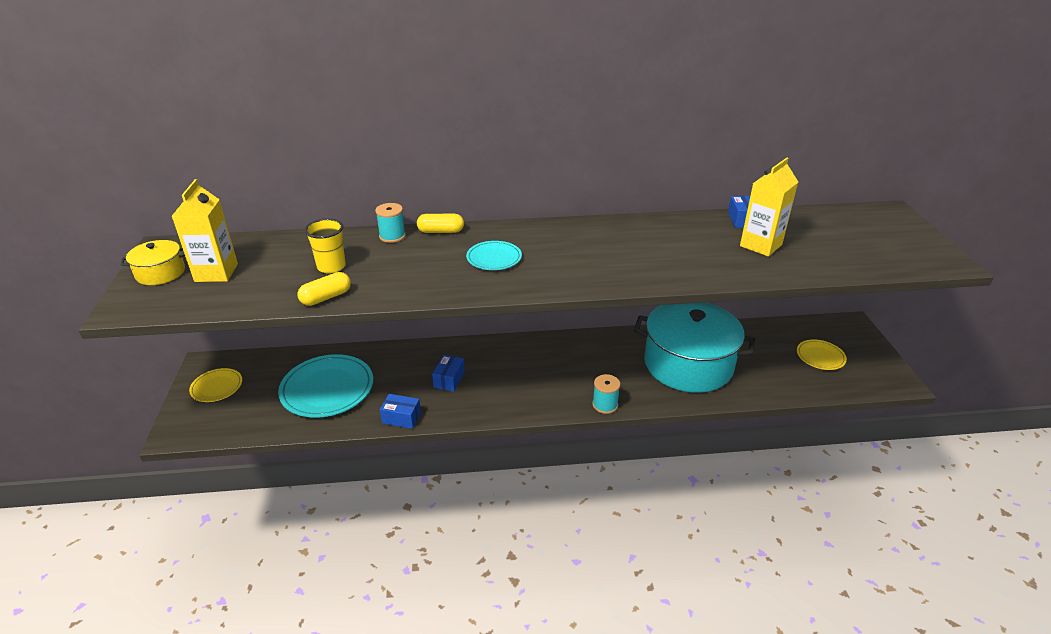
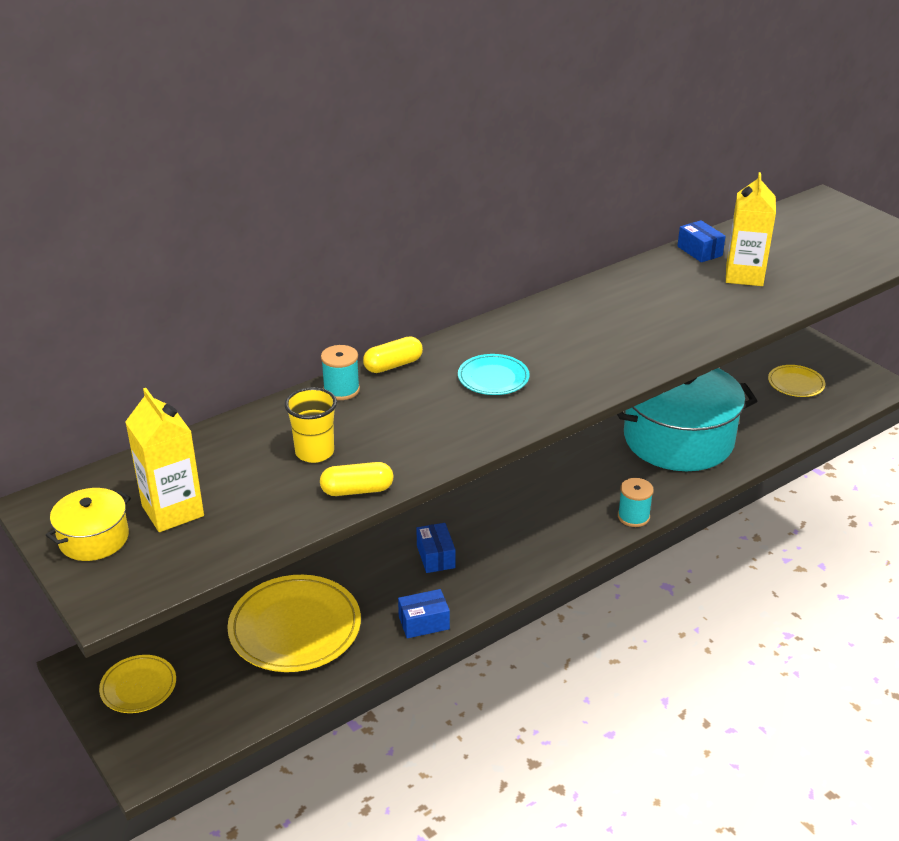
camera: 30 degrees left, 0 degrees up
(326, 297) = (357, 490): yellow capsule -> yellow capsule turned 60 degrees clockwise
(327, 389) = (295, 628): turquoise plate -> yellow plate

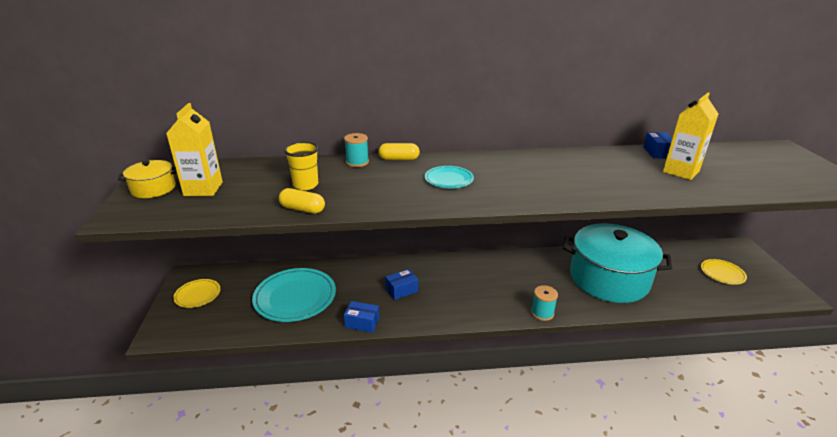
camera: 30 degrees right, 5 degrees down
(295, 628) = (295, 297): yellow plate -> turquoise plate
(435, 557) = (402, 290): blue box -> blue box turned 45 degrees clockwise

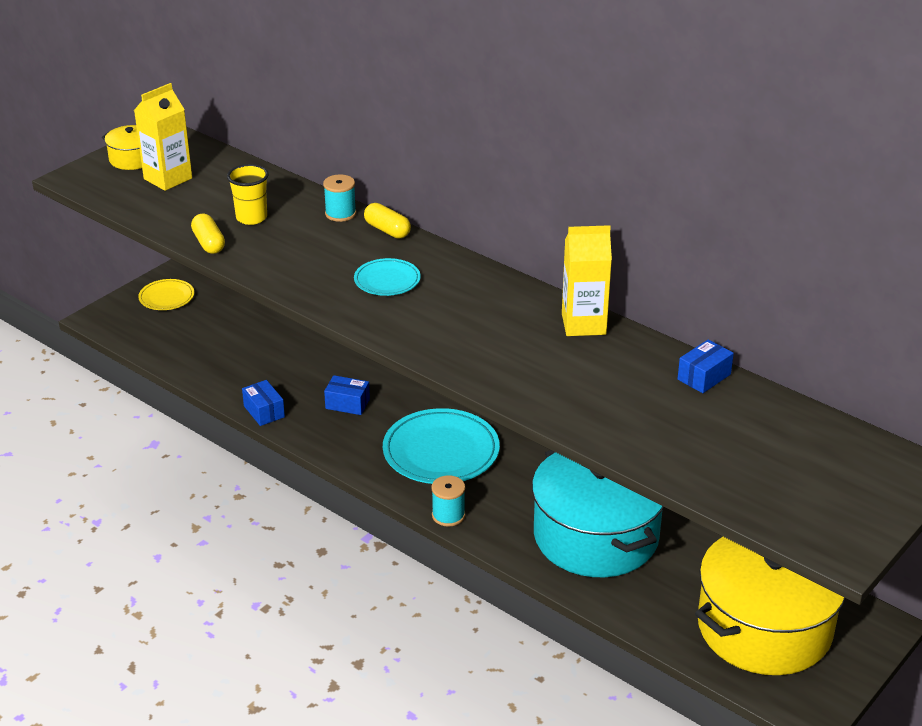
camera: 45 degrees right, 5 degrees up
(295, 297) = (241, 350): turquoise plate -> turquoise plate (441, 451)
(681, 171) = (664, 411): yellow carton -> yellow carton (583, 324)
(722, 273) = (764, 627): yellow plate -> yellow pot

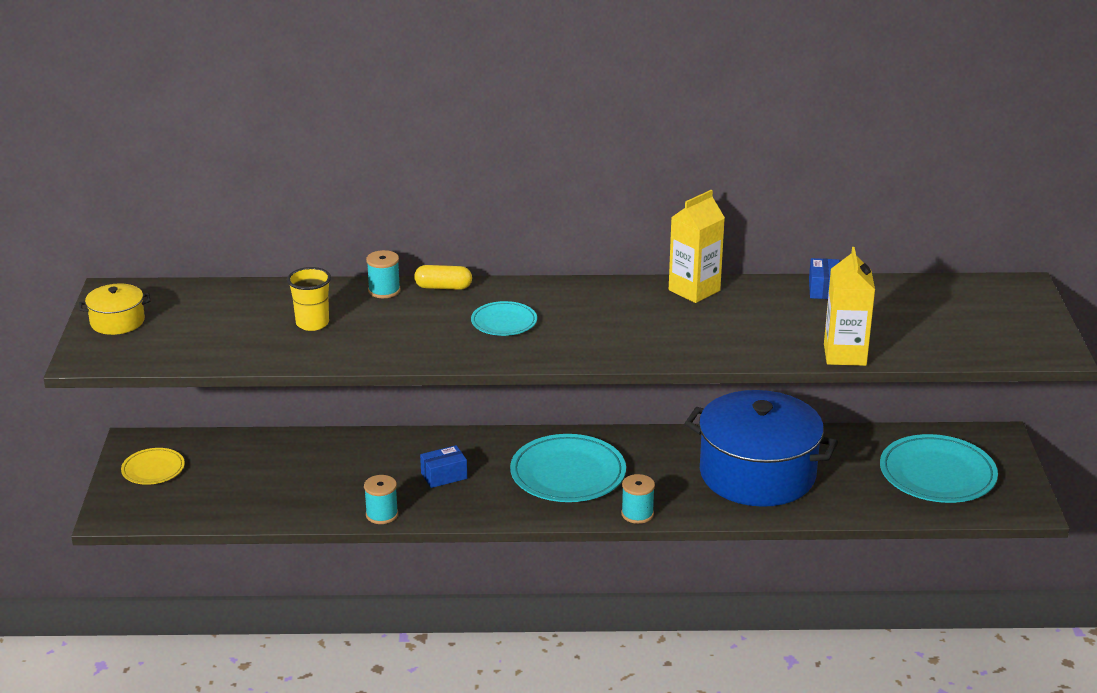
camera: 40 degrees left, 5 degrees down
(168, 179) = (181, 324): yellow carton -> yellow carton (845, 355)
(208, 243) = (308, 357): yellow capsule -> none
(264, 411) = (382, 514): blue box -> turquoise spool
(595, 536) = (757, 474): turquoise pot -> blue pot
(764, 627) = (937, 474): yellow pot -> turquoise plate

